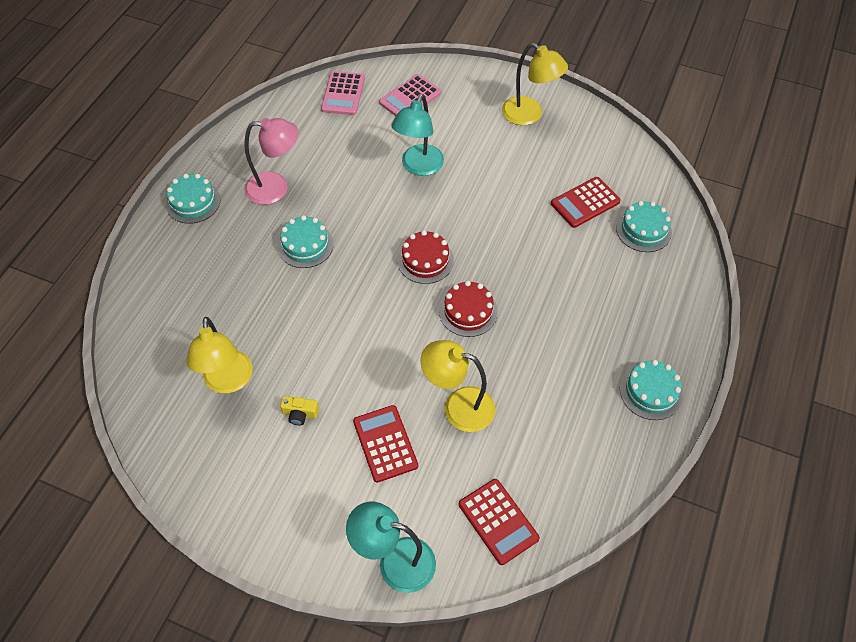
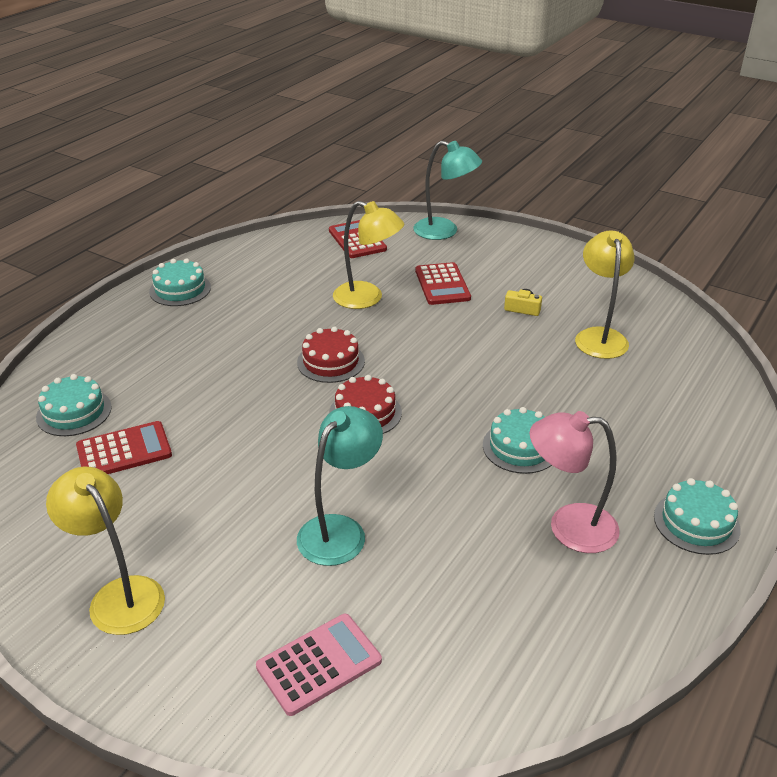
camera: 170 degrees left, 20 degrees down
(343, 94) = (449, 694): pink calculator -> none

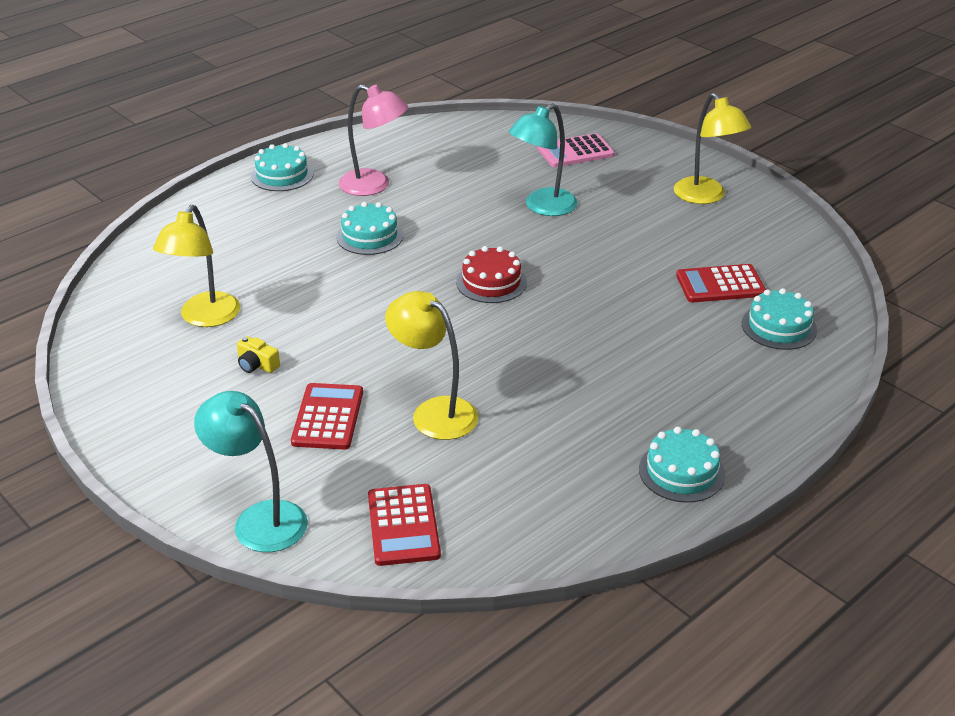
camera: 165 degrees left, 0 degrees up
(331, 362) = (508, 337): red cake -> none

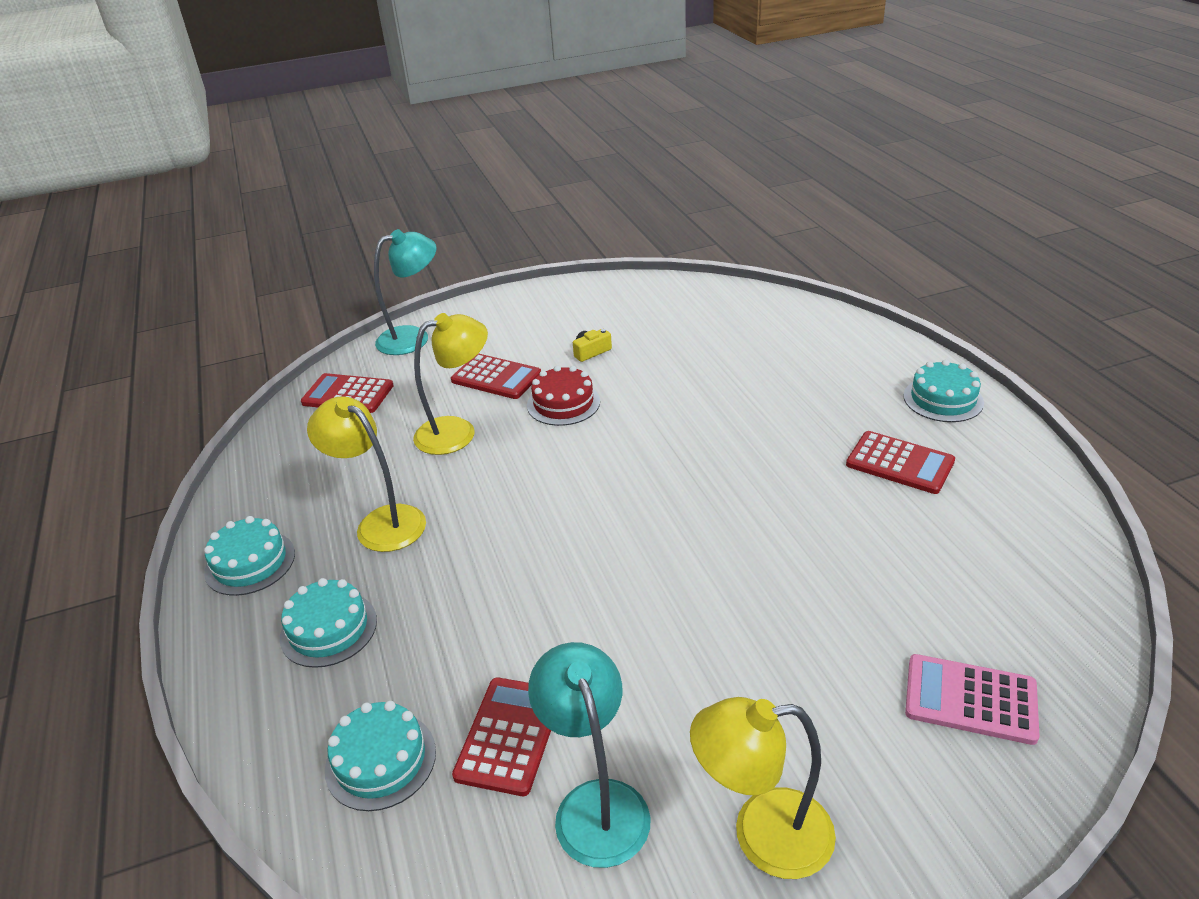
camera: 115 degrees right, 0 degrees up
(205, 318) = (676, 333): yellow lamp -> yellow lamp (381, 522)
(370, 236) = (778, 442): turquoise cake -> turquoise cake (328, 629)
(374, 185) = (899, 463): pink lamp -> red calculator
(491, 282) = (638, 513): red cake -> red cake (563, 403)
(542, 207) = (796, 605): turquoise lamp -> turquoise lamp (595, 803)
(575, 151) = (970, 699): pink calculator -> pink calculator turned 75 degrees counterclockwise

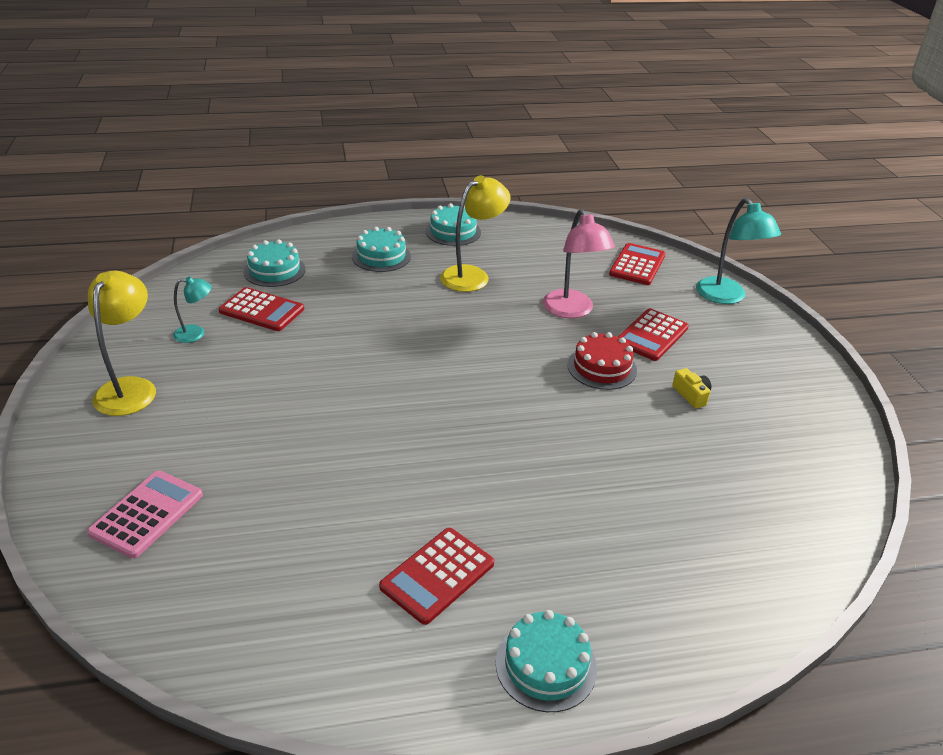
camera: 95 degrees right, 0 degrees up
(457, 432) = (572, 311): yellow lamp -> pink lamp
(595, 803) = (196, 333): turquoise lamp -> turquoise lamp, size x0.56

